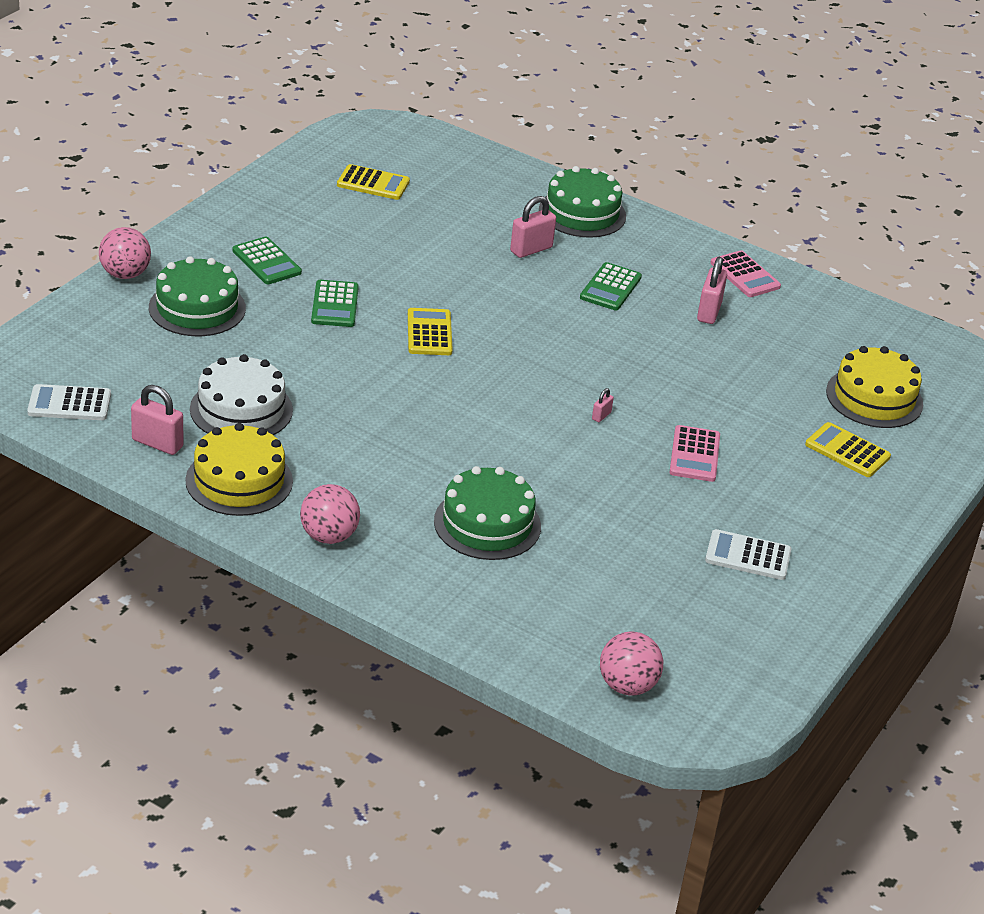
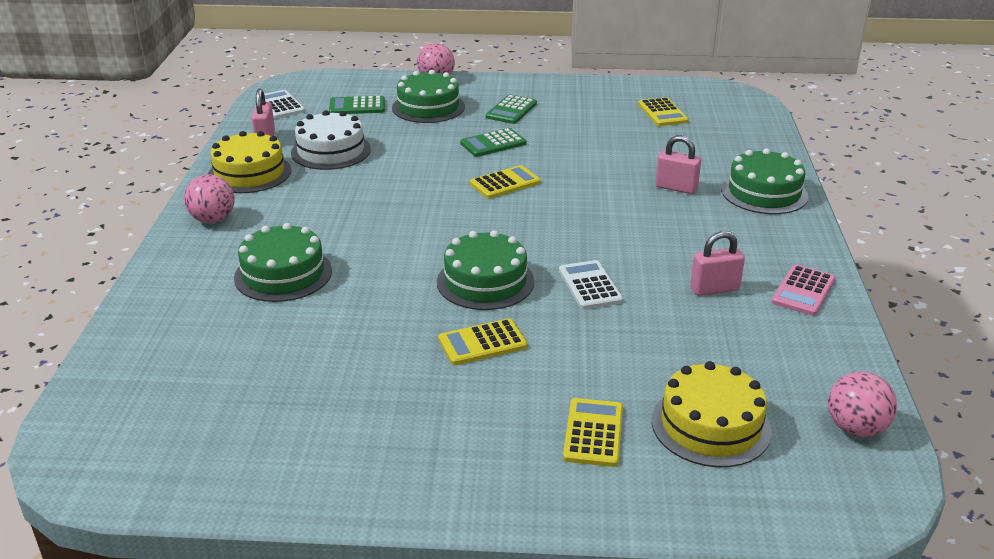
camera: 65 degrees right, 5 degrees down
(601, 416) = (485, 281): pink padlock -> green cake
(610, 287) = (677, 234): green calculator -> green calculator (357, 106)
(627, 686) = (108, 402): pink ball -> pink ball (855, 428)
(694, 454) = (482, 343): pink calculator -> yellow calculator
(748, 556) = (354, 417): white calculator -> white calculator (590, 286)

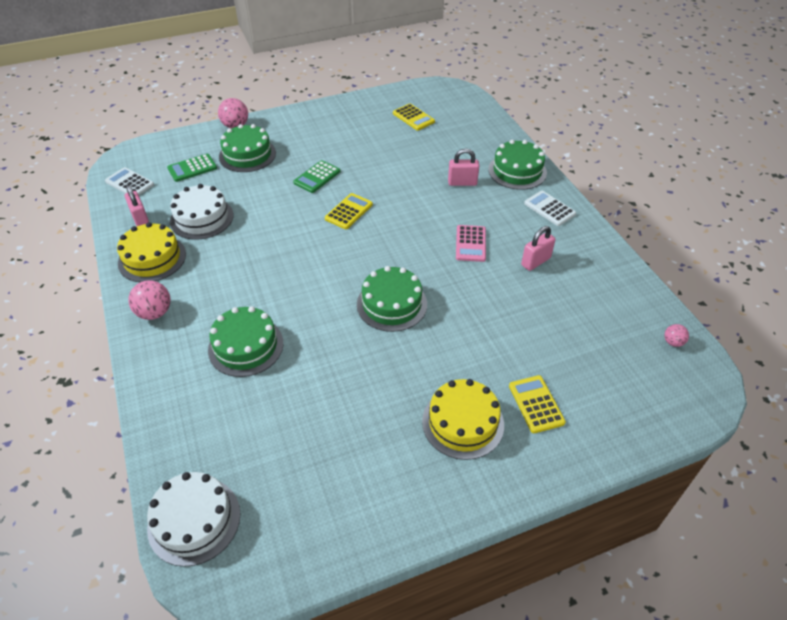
camera: 25 degrees left, 15 degrees up
(100, 408) = (194, 520): none -> white cake
(482, 343) = (423, 357): yellow calculator -> none
(511, 110) = (310, 142): green calculator -> none
(590, 286) = (460, 284): white calculator -> white calculator (549, 209)
(711, 425) = (597, 371): yellow cake -> yellow cake (463, 422)
(803, 291) = (586, 246): pink calculator -> pink calculator (470, 244)
(855, 428) = (673, 342): pink ball -> pink ball, size x0.56

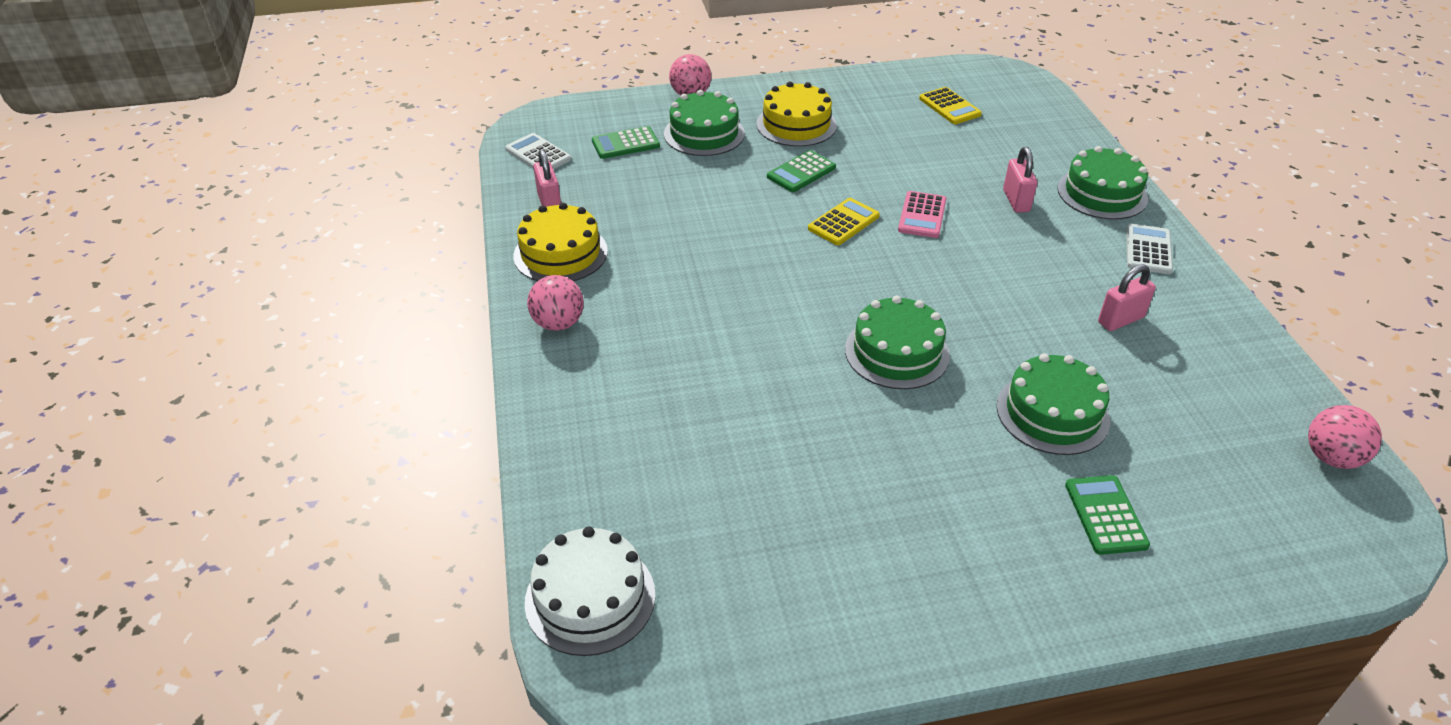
camera: 10 degrees right, 5 degrees down
(202, 218) = (633, 209): white cake -> none
(246, 346) = (681, 382): green cake -> green cake (1052, 413)
(462, 183) = (1016, 201): pink padlock -> pink padlock turned 75 degrees clockwise
(463, 422) = (990, 525): yellow cake -> yellow cake (796, 124)
(470, 244) = (1022, 284): pink calculator -> pink calculator (922, 215)
(536, 404) = (1105, 515): yellow calculator -> green calculator
(549, 209) = (1148, 250): white calculator -> white calculator turned 45 degrees clockwise
(673, 342) = (1331, 457): pink ball -> pink ball, size x1.79

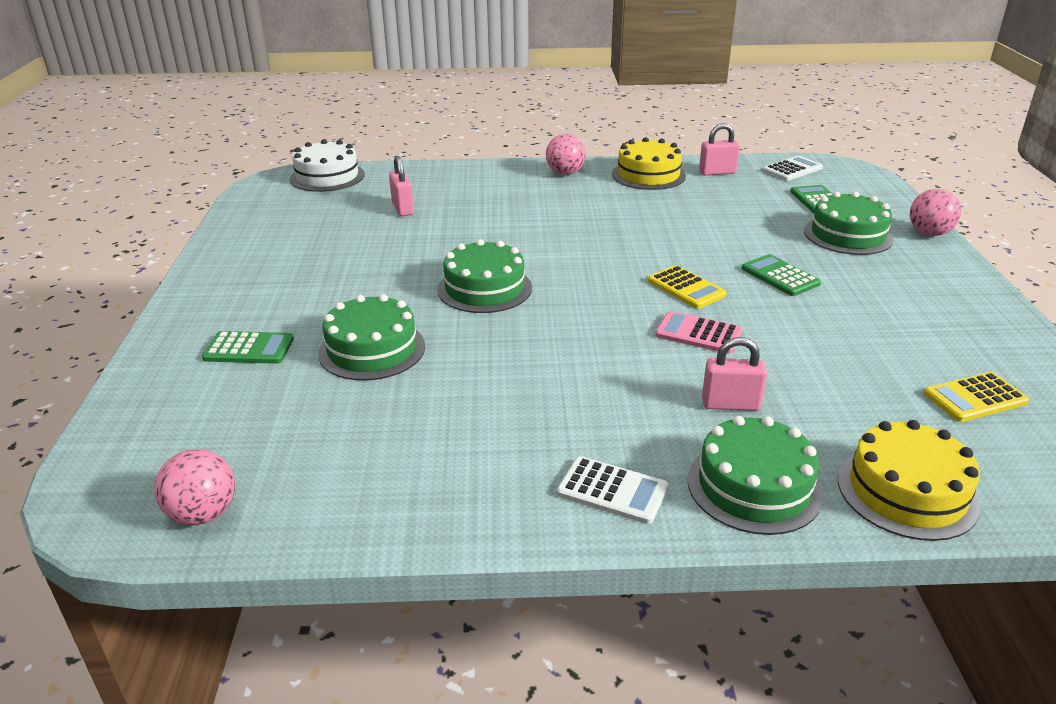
camera: 100 degrees right, 10 degrees down
(796, 124) = (883, 283): yellow cake -> yellow cake (907, 491)
(1120, 320) = (482, 426): pink padlock -> pink padlock (402, 208)

